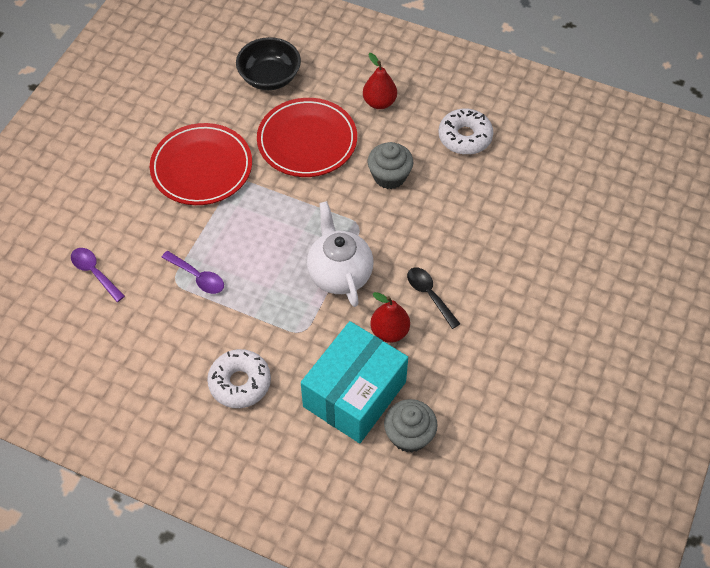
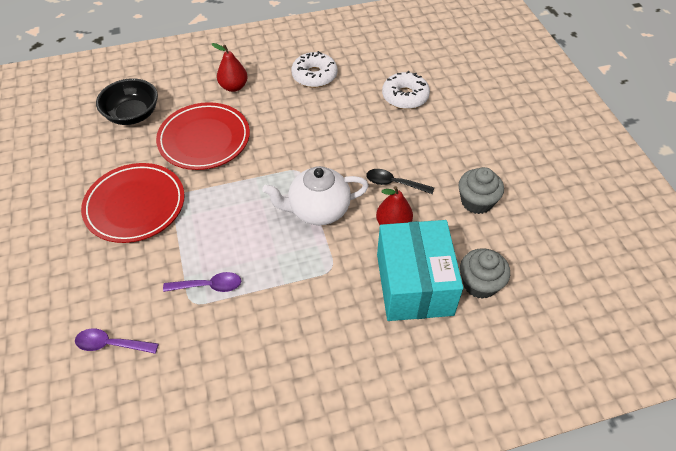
camera: 40 degrees left, 5 degrees down
(240, 383) = (322, 340): white donut -> white donut (405, 96)
(339, 273) = (318, 210): white teapot -> white teapot turned 45 degrees counterclockwise
(389, 176) = (288, 127): grey cupcake -> grey cupcake (476, 202)

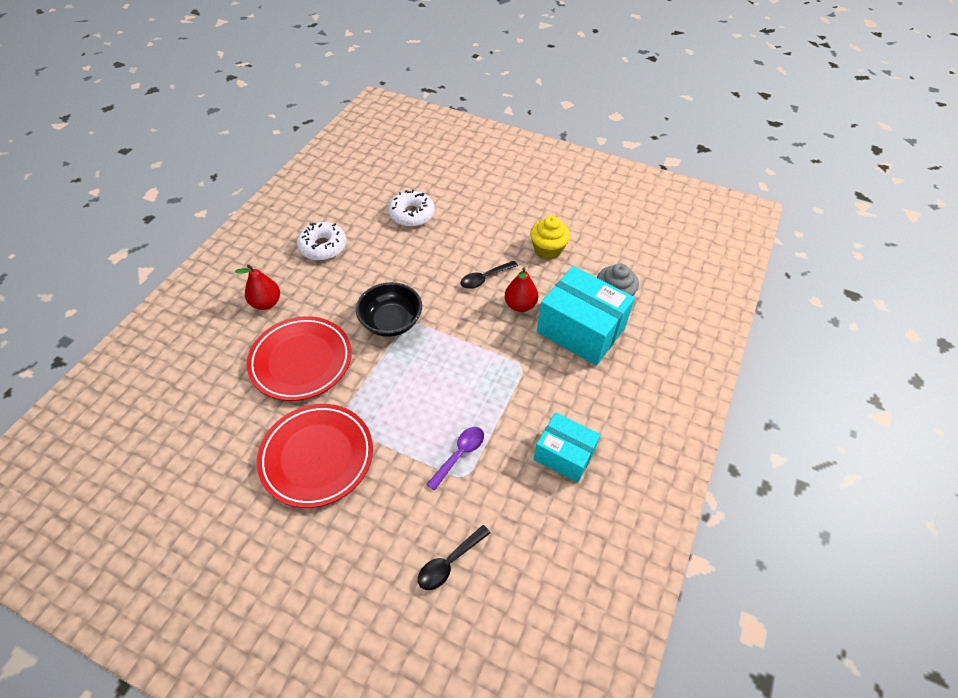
camera: 50 degrees left, 0 degrees up
(111, 344) = (449, 562): purple spoon -> black spoon
(132, 115) = (203, 394): black bowl -> black bowl (391, 322)
(272, 357) = (564, 455): none -> turquoise box
(318, 210) = (461, 338): white teapot -> none
(476, 202) = (547, 249): grey cupcake -> yellow cupcake

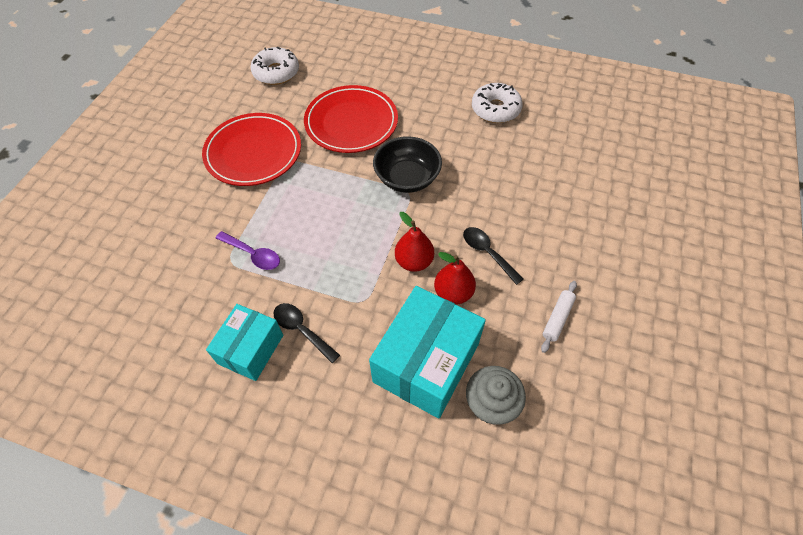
camera: 85 degrees right, 5 degrees up
(266, 303) = (414, 86): red pear -> red pear (414, 261)
(412, 214) = (569, 171): white donut -> white donut (276, 72)
(449, 562) = (147, 259): black spoon -> black spoon (302, 330)
(547, 249) = (557, 318): yellow cupcake -> white rolling pin

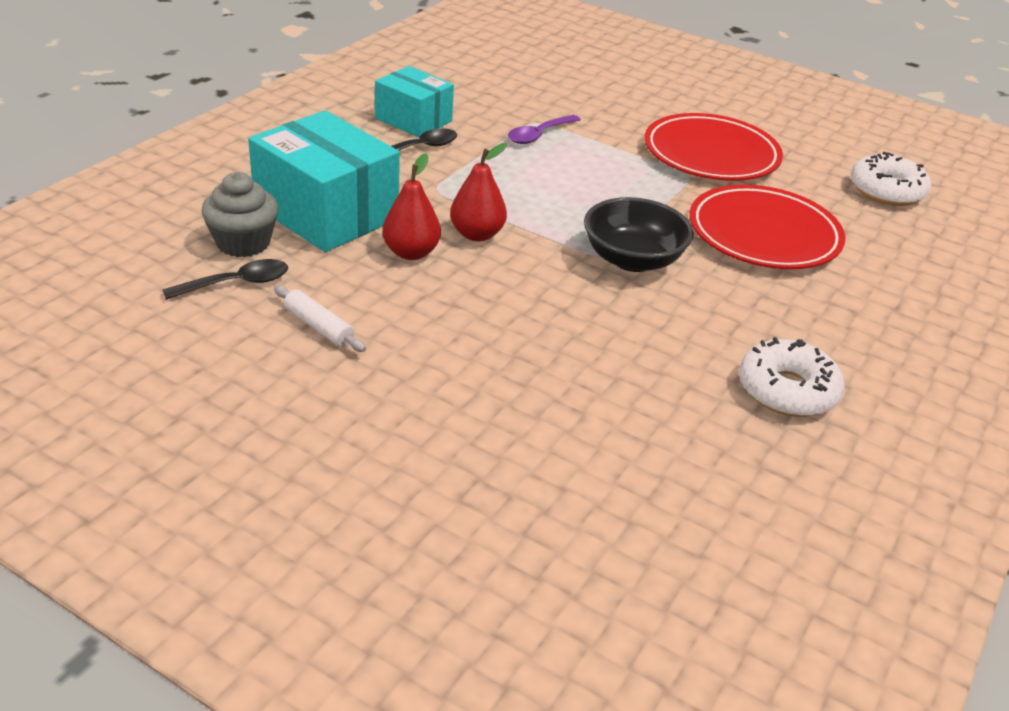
camera: 100 degrees right, 20 degrees down
(487, 253) = (462, 296): black spoon -> black spoon (237, 283)

